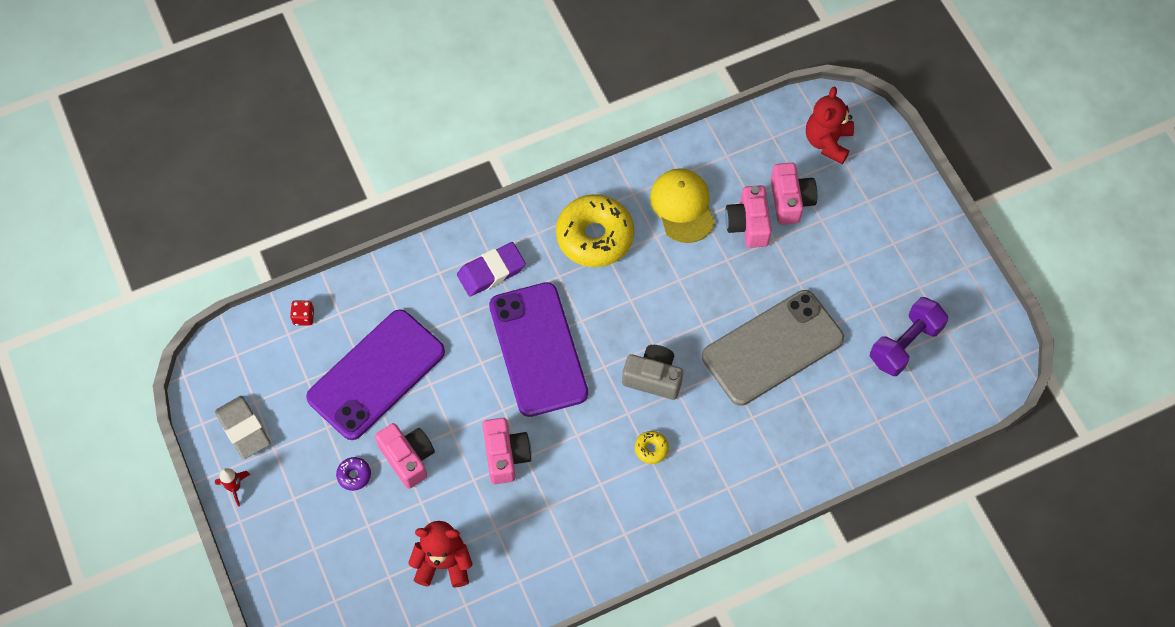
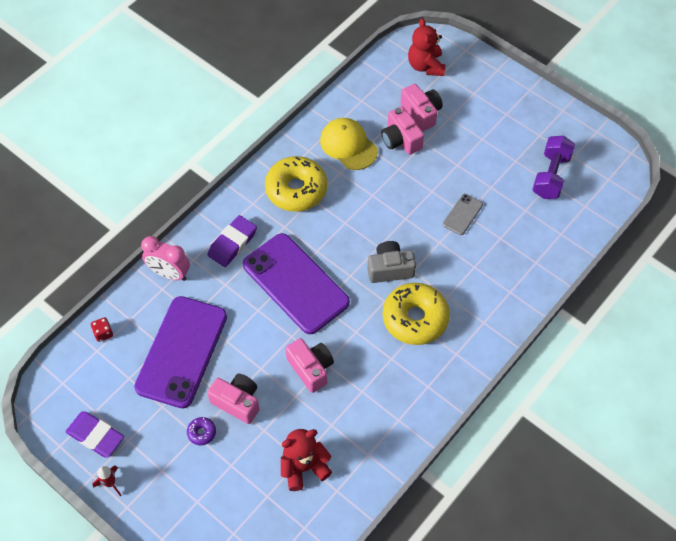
camera: 25 degrees left, 5 degrees down
(243, 429) = (95, 436): grey eraser -> purple eraser
(405, 278) = (169, 273): none -> pink clock
(651, 449) = (415, 318): yellow donut -> yellow donut, size x2.42
(772, 348) = (462, 214): grey phone -> grey phone, size x0.43

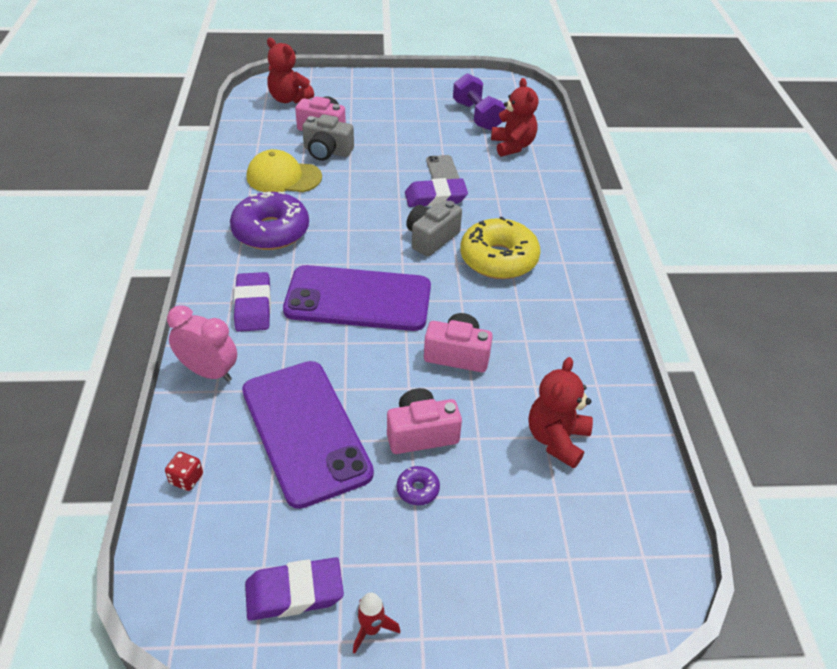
camera: 45 degrees left, 15 degrees down
(169, 273) = (209, 372): pink clock -> pink clock turned 135 degrees counterclockwise
(296, 190) = (271, 231): yellow donut -> purple donut
(401, 139) = (327, 151): pink camera -> grey camera
(431, 235) = (435, 197): none -> purple eraser
(543, 225) = (512, 146): none -> red teddy bear

